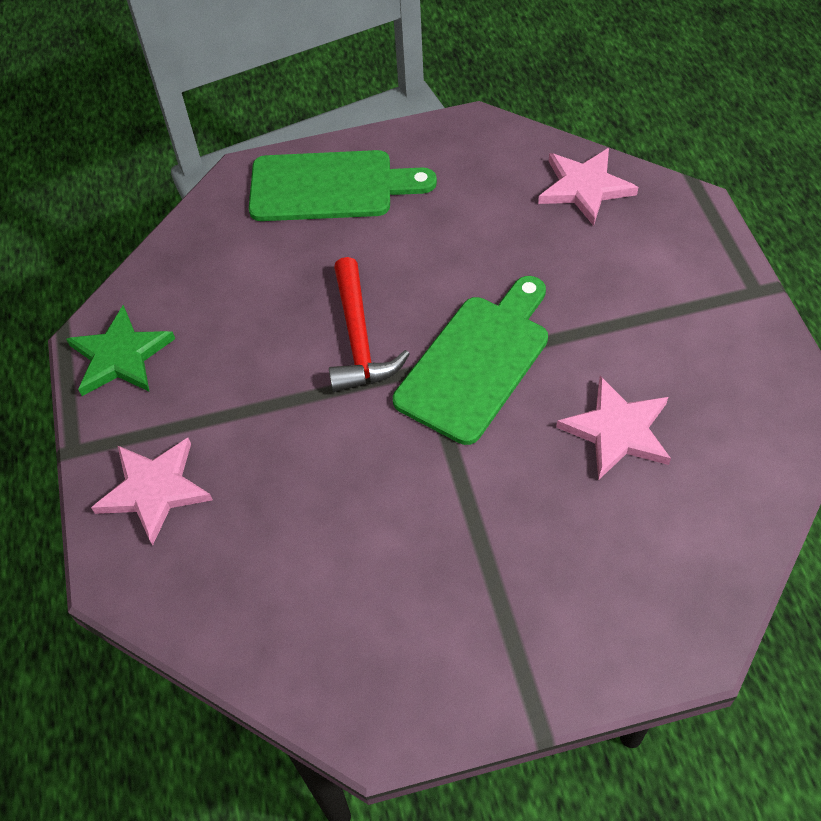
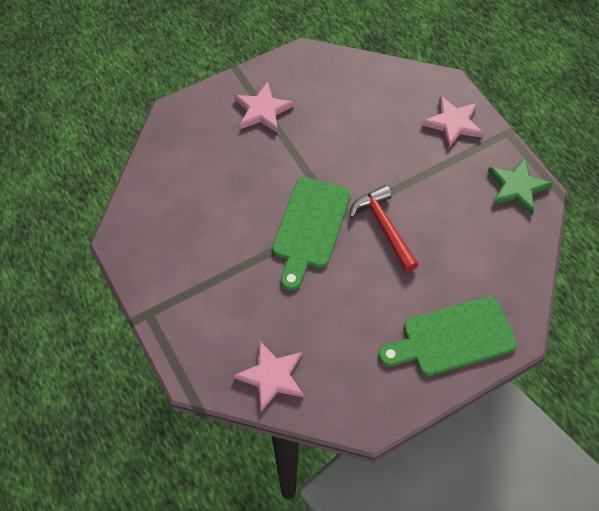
camera: 160 degrees right, 5 degrees up
(617, 430) = (222, 204): pink star -> pink star (263, 110)

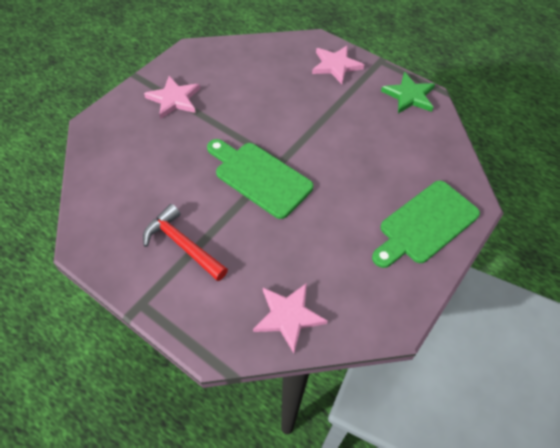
camera: 25 degrees left, 5 degrees down
(310, 227) = (260, 177): green cutting board -> green cutting board turned 135 degrees clockwise
(384, 227) = (322, 157): red hammer -> red hammer (182, 245)

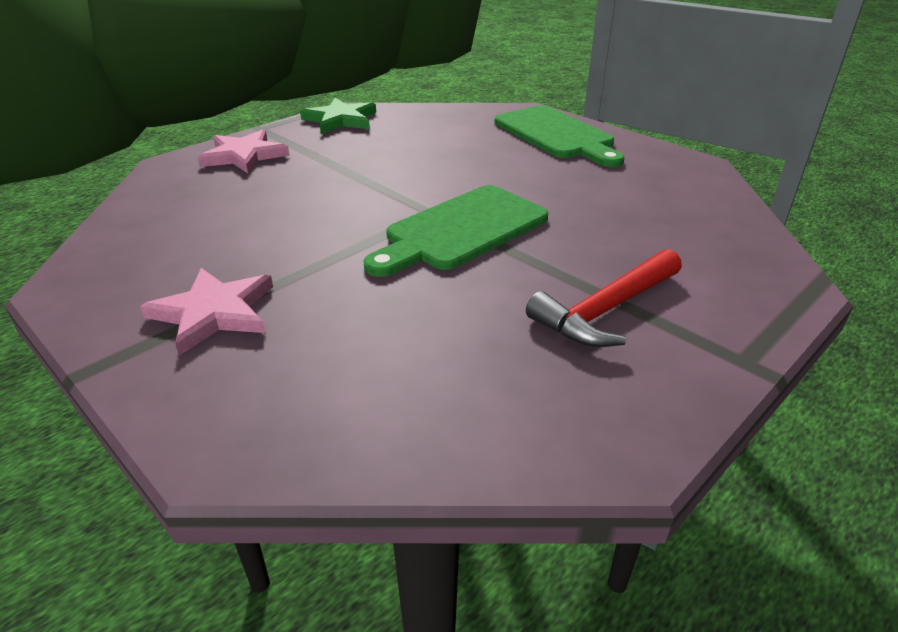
camera: 80 degrees left, 20 degrees down
(288, 316) = (716, 225): pink star -> none

